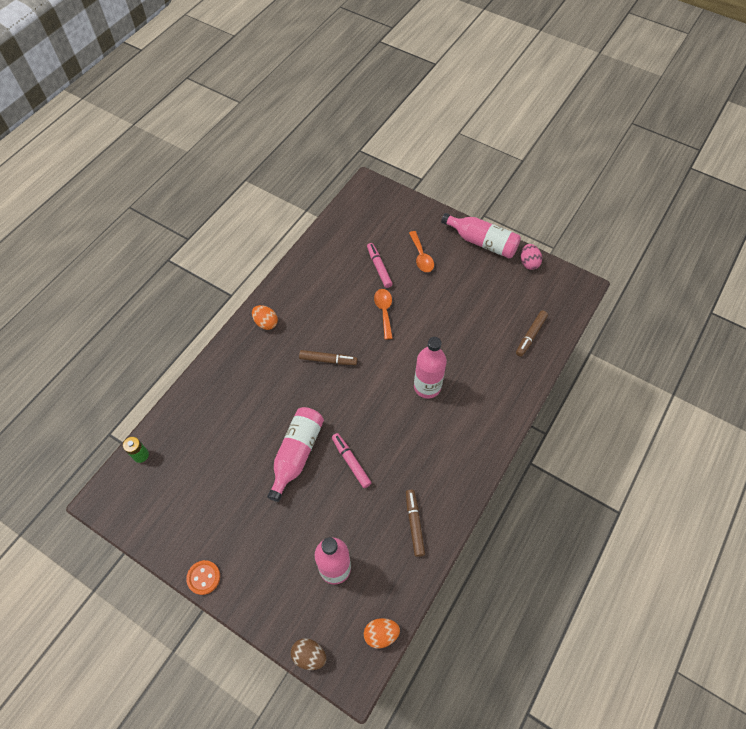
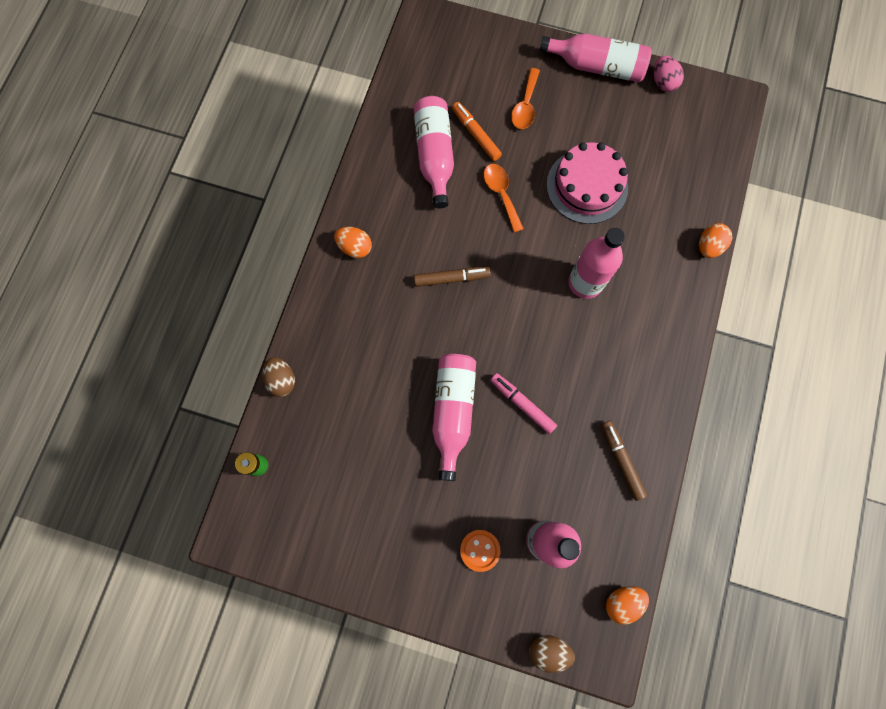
camera: 15 degrees left, 15 degrees up
(180, 400) = (282, 380): none -> brown egg
(203, 577) = (392, 595): orange button -> orange button (480, 550)
(344, 275) = (434, 156): none -> pink bottle
(379, 268) = (476, 134): pink marker -> orange marker
(421, 257) = (525, 106): orange spoon -> orange spoon turned 45 degrees clockwise
(449, 320) = (587, 186): none -> pink cake
(530, 335) = (692, 182): brown marker -> none
(530, 383) = (708, 246): none -> orange egg

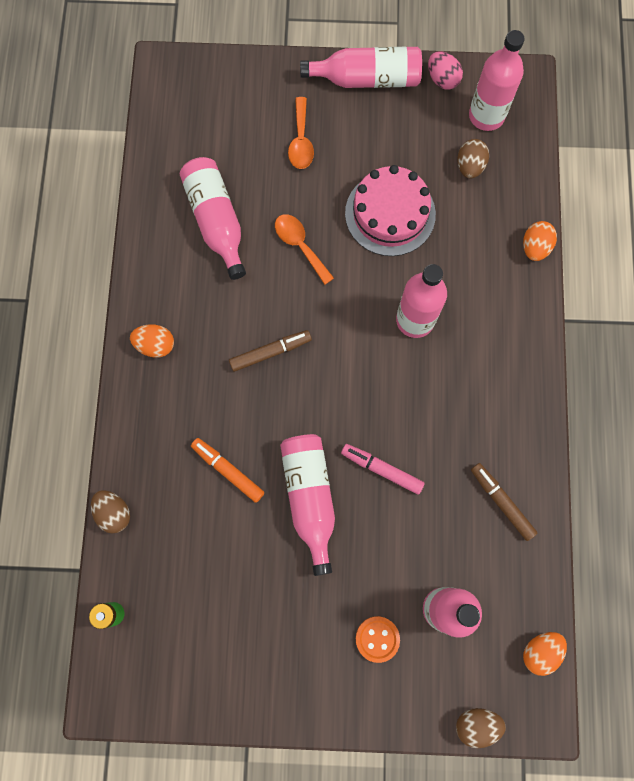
camera: 15 degrees left, 0 degrees up
(476, 134) = (255, 186): orange marker -> orange marker (228, 470)
(668, 162) = (470, 166): none -> brown egg
(694, 123) = (486, 116): none -> pink bottle

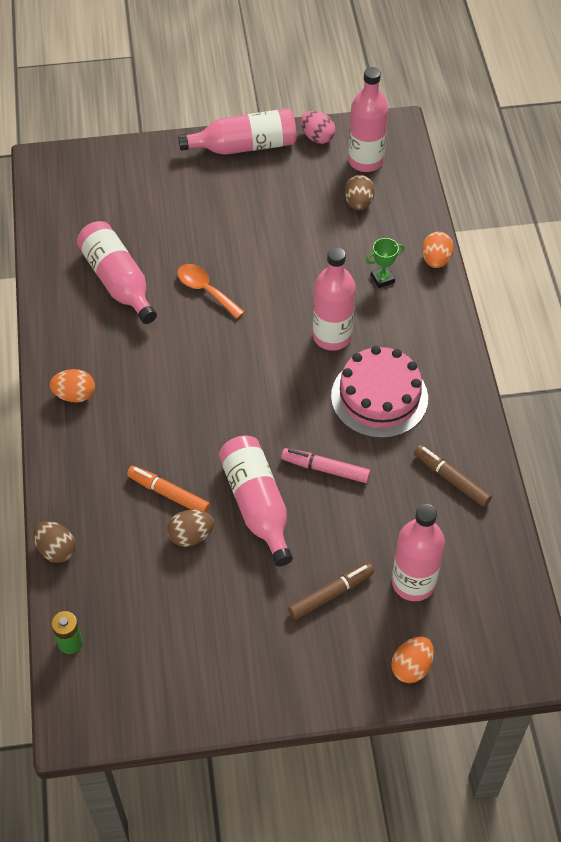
camera: 10 degrees left, 20 degrees down
(270, 352) = (193, 384): brown marker -> brown marker (331, 594)
(301, 141) = (190, 204): orange spoon -> none
(377, 639) = (351, 621): orange button -> none
(390, 214) = (289, 252): pink cake -> pink cake (379, 397)
(476, 724) = (470, 682): brown egg -> brown egg (191, 536)
(477, 261) = (382, 279): none -> green trophy
(540, 651) = (519, 605): orange egg -> orange egg (411, 667)

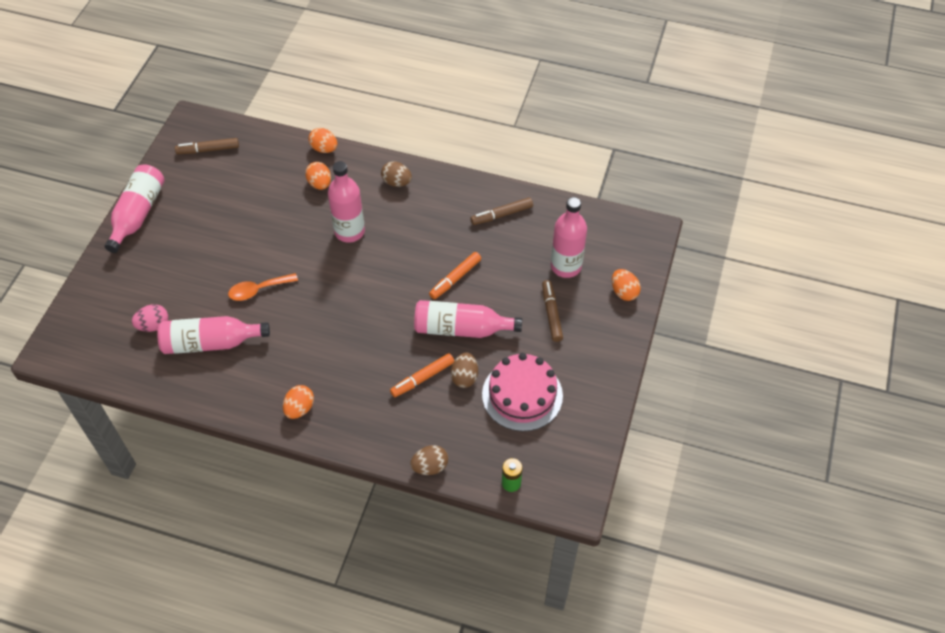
camera: 65 degrees left, 0 degrees up
(317, 137) = (164, 168): pink egg -> pink egg (153, 325)
(325, 469) = (455, 279): pink marker -> orange marker
(358, 203) = (243, 169): brown egg -> brown egg (397, 182)
(365, 161) = (208, 150): pink bottle -> brown marker
(379, 397) = (416, 226): pink cake -> pink cake (522, 395)
(382, 279) = (320, 184): green trophy -> orange egg

